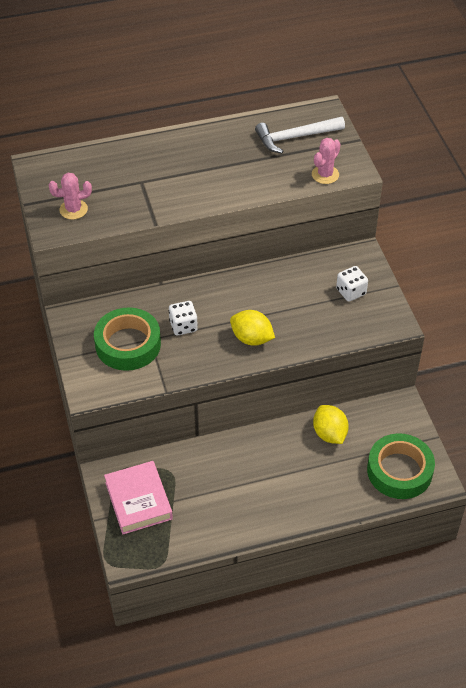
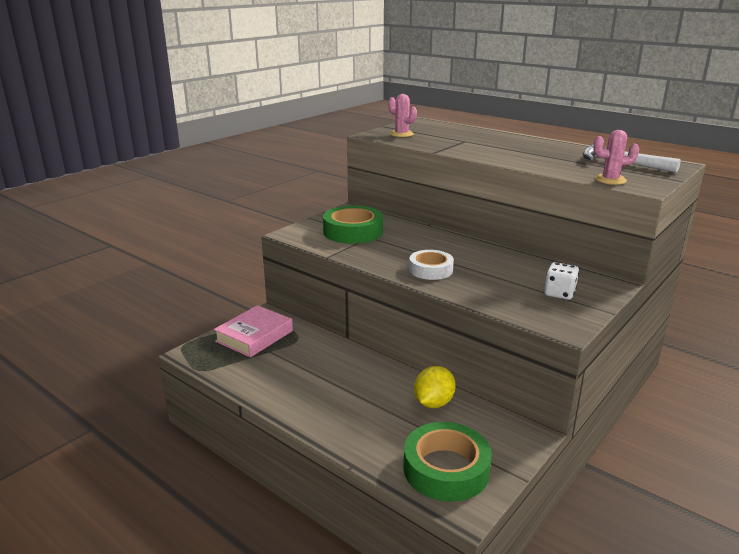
camera: 55 degrees right, 25 degrees down
(183, 326) = (400, 243): white dice -> none
(251, 338) = (430, 270): yellow lemon -> white tape

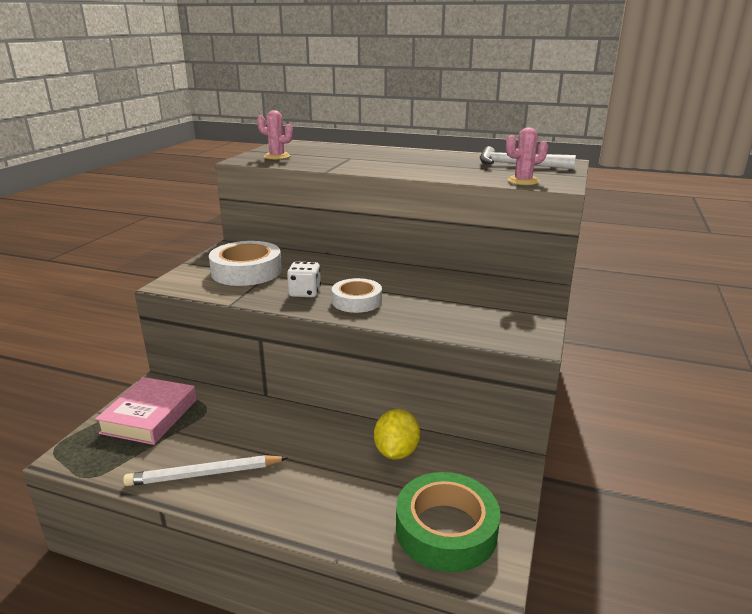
camera: 20 degrees left, 0 degrees up
(278, 386) = (204, 474): none -> white pencil
(353, 231) = (246, 271): green tape -> white tape
(559, 293) = (501, 305): white dice -> white dice (305, 292)

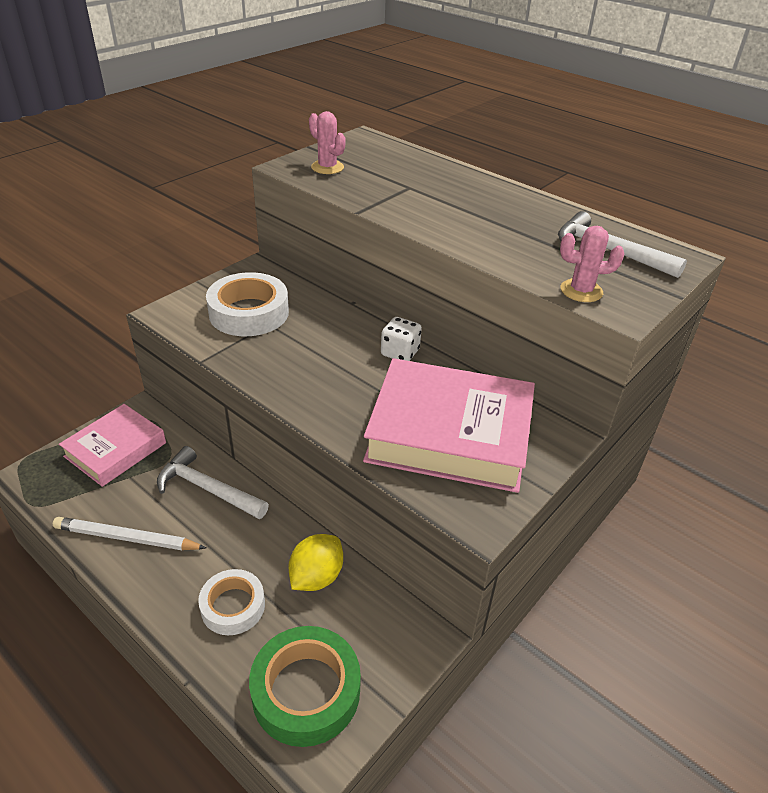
camera: 20 degrees right, 15 degrees up
(258, 421) = (207, 489): none -> white hammer
(305, 292) = (286, 364): white dice -> white dice (400, 352)
(357, 301) = (331, 394): white tape -> white tape (233, 606)
(466, 303) = (449, 434): none -> pink book

